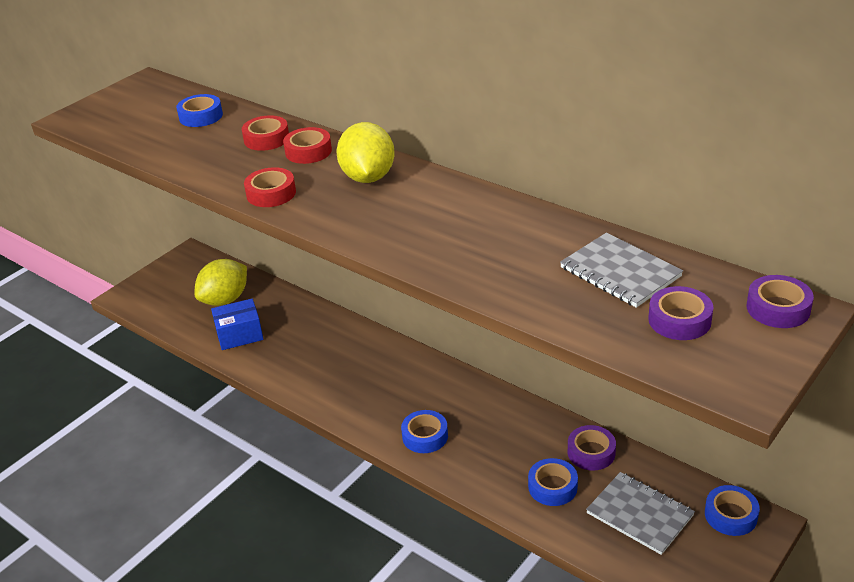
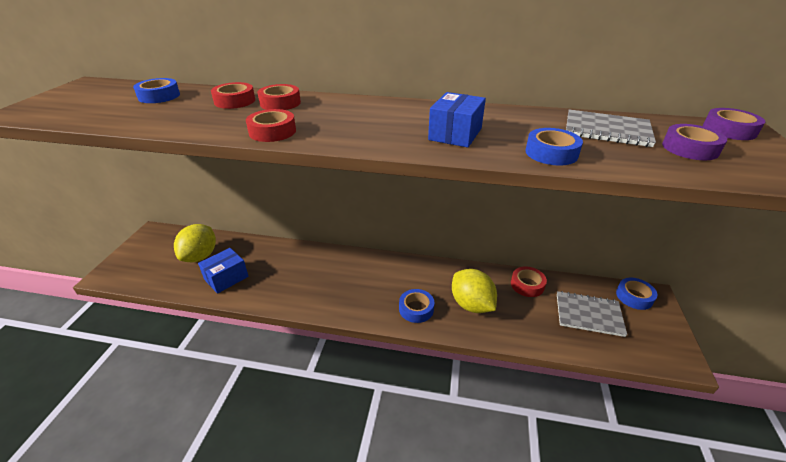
camera: 30 degrees left, 0 degrees up
(368, 177) = (348, 110): yellow lemon -> yellow lemon (471, 305)
(443, 238) = (455, 134): none -> blue box
(552, 487) = (524, 315): blue tape -> blue tape (551, 153)
(591, 452) = (527, 285): purple tape -> red tape

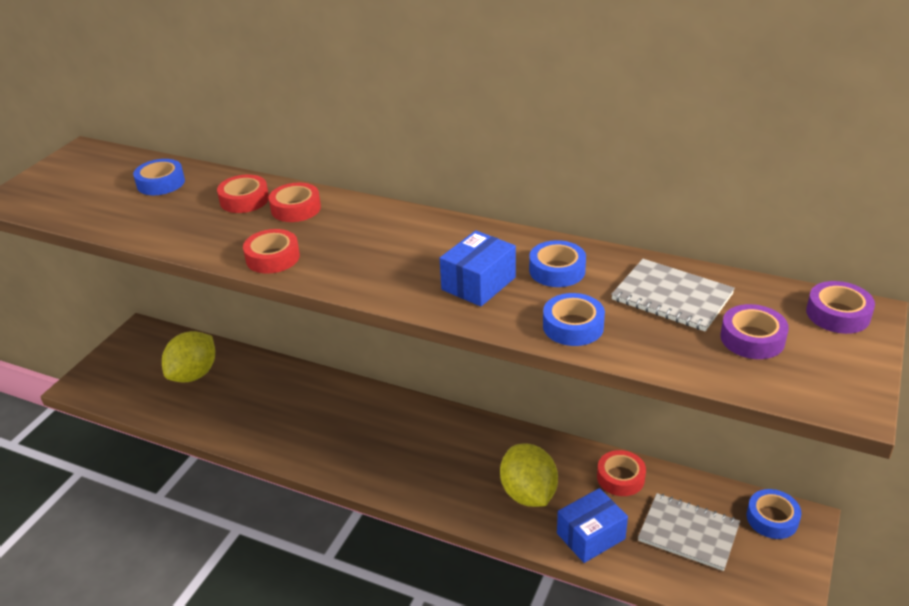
camera: 15 degrees right, 0 degrees up
(226, 278) = (221, 409): blue box -> blue box (590, 536)
(416, 309) = (451, 488): blue tape -> blue tape (557, 270)

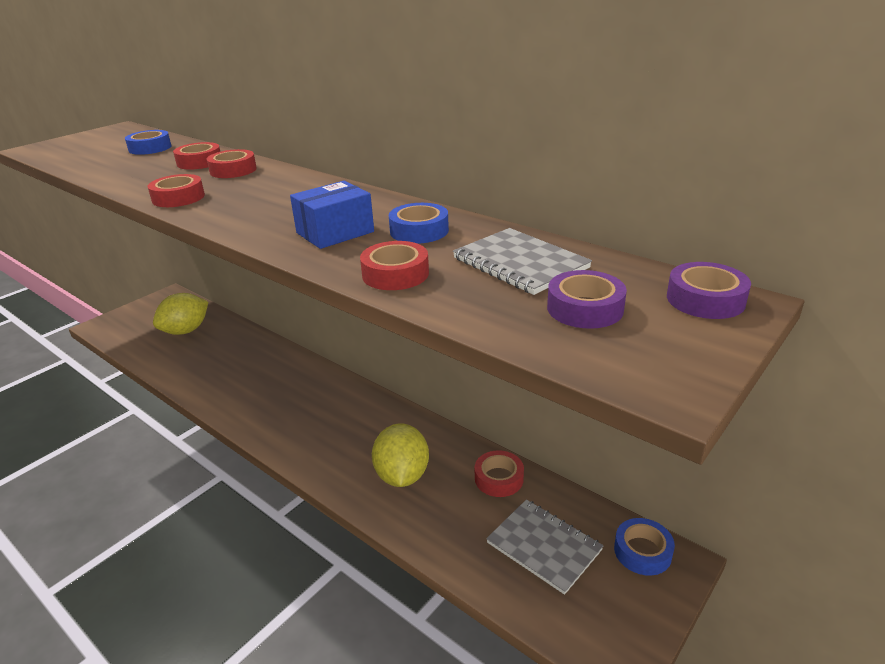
camera: 15 degrees right, 5 degrees down
(573, 326) = (395, 274): blue tape -> red tape
(590, 536) = (441, 527): blue box -> none

